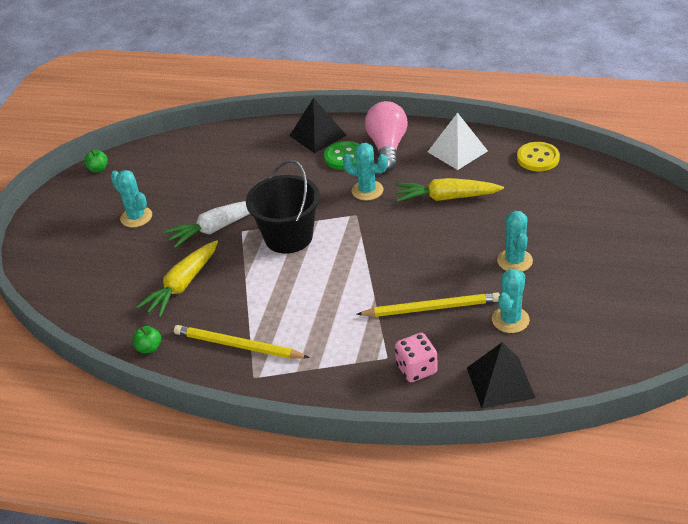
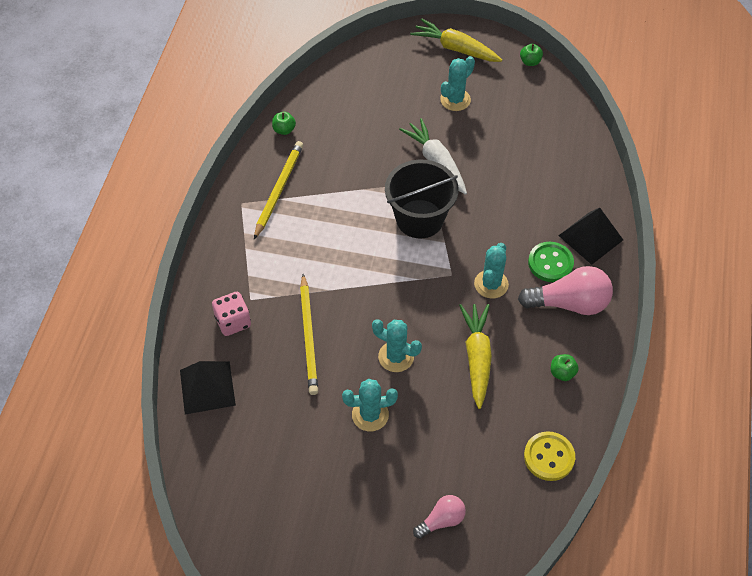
camera: 85 degrees right, 15 degrees up
(182, 285) = (358, 144): yellow carrot -> yellow carrot (455, 48)
(457, 151) = (562, 373): white pyramid -> green apple
(510, 320) = (285, 403): turquoise cactus -> turquoise cactus (396, 357)
(609, 214) = (441, 520): none -> pink light bulb

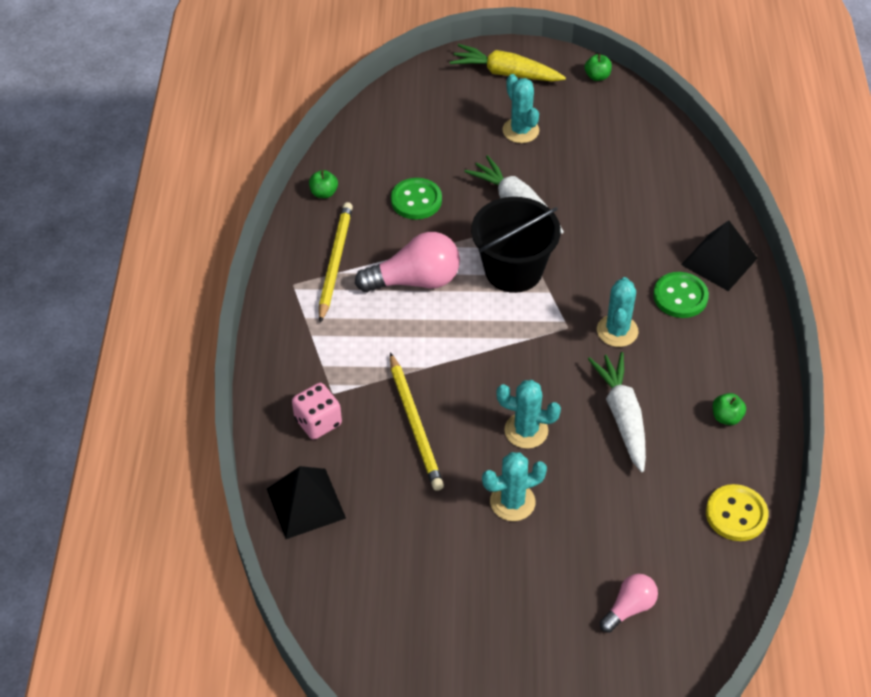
camera: 10 degrees left, 5 degrees down
(356, 147) = (416, 200): none -> green button
(455, 100) = (520, 130): turquoise cactus -> turquoise cactus turned 60 degrees counterclockwise
(477, 357) = (622, 416): yellow carrot -> white carrot
(569, 303) = (714, 338): pink light bulb -> pink light bulb (415, 281)

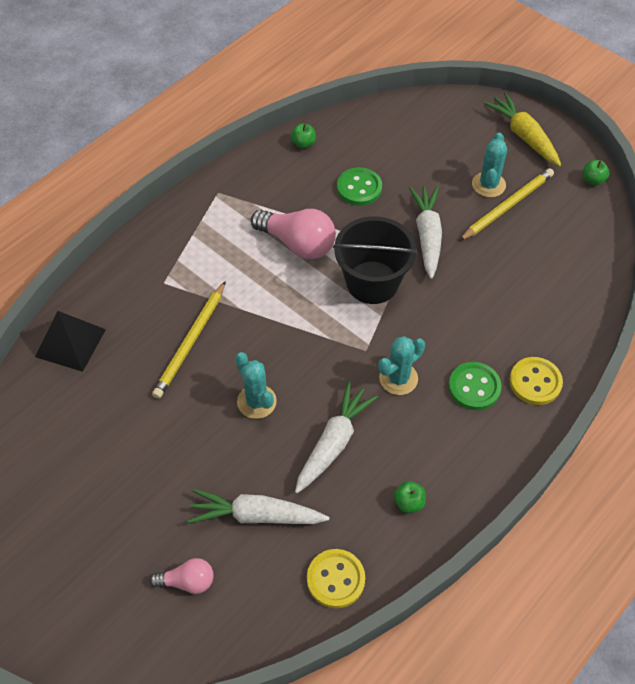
camera: 40 degrees right, 5 degrees up
(318, 422) = (134, 295): pink dice -> none
(335, 262) = (260, 195): yellow pencil -> yellow pencil (507, 206)
(512, 502) = (193, 444): turquoise cactus -> none
(625, 516) = (256, 515): none -> white carrot
(719, 261) = (535, 382): black pyramid -> yellow button

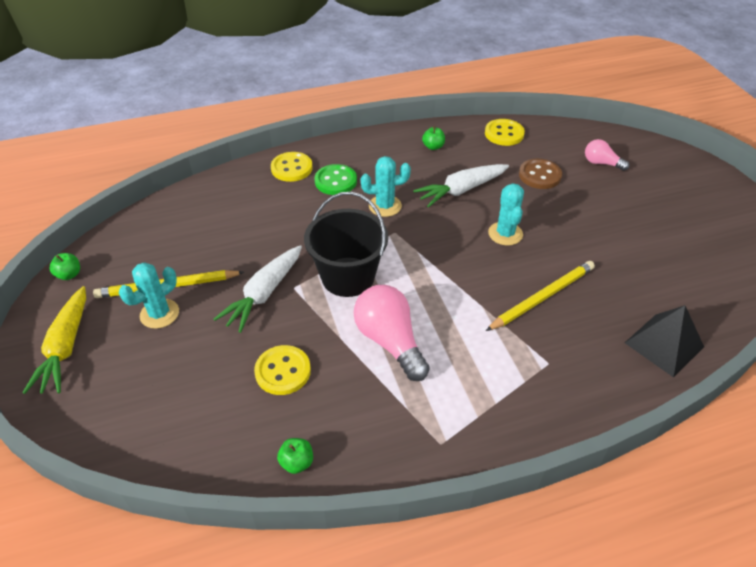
camera: 150 degrees left, 10 degrees down
(256, 515) = (539, 175): white carrot -> brown button
(359, 188) = (283, 371): green button -> yellow button

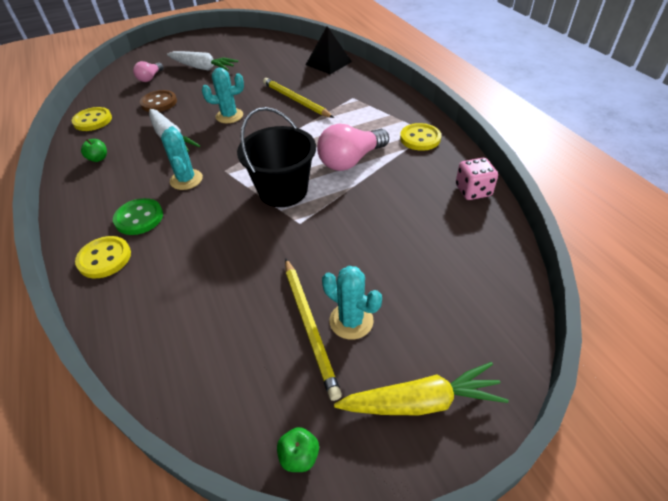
camera: 95 degrees left, 0 degrees up
(264, 294) = (310, 242): white carrot -> white carrot (203, 68)
(283, 371) = (396, 212): yellow button -> yellow button (420, 138)
(297, 462) = (473, 191): green apple -> pink dice

